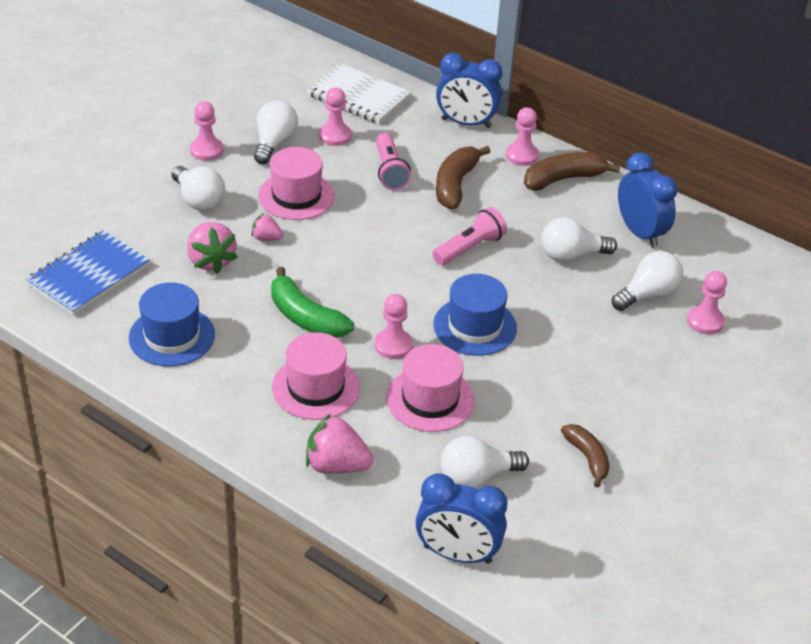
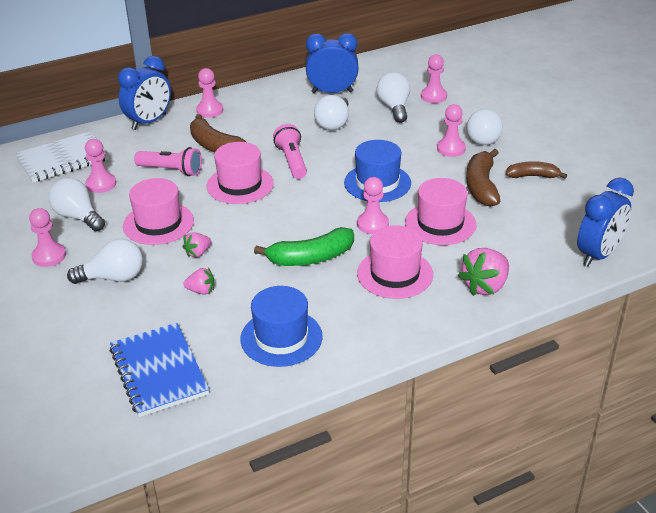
camera: 60 degrees left, 5 degrees down
(211, 261) = (201, 291): pink strawberry -> pink strawberry, size x0.56
(398, 226) = (240, 185): none -> pink hat
(476, 476) = (528, 225): white light bulb -> white light bulb (483, 138)
(563, 179) = (251, 102): brown banana -> brown banana (481, 186)
(593, 368) = (451, 149): none -> pink pawn

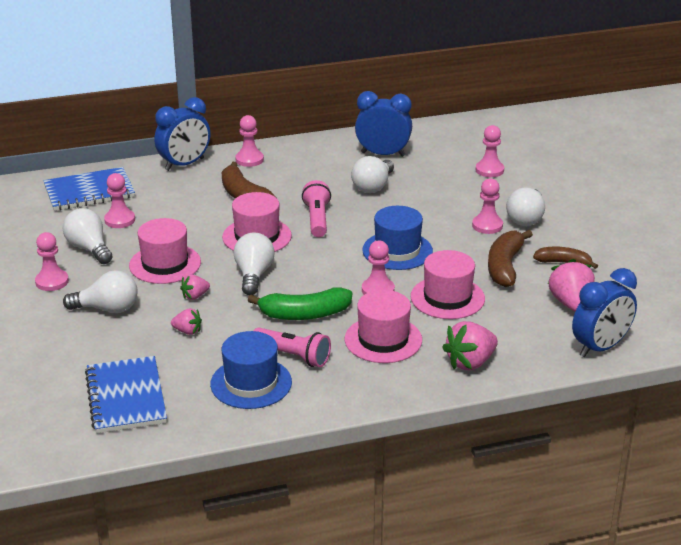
camera: 10 degrees right, 5 degrees down
(63, 159) = (89, 192): white notebook -> blue notebook
(171, 170) = (193, 215): pink flashlight -> pink flashlight (293, 356)
(394, 108) = (443, 177): white light bulb -> white light bulb (253, 275)
(554, 215) = (570, 303): none -> pink strawberry

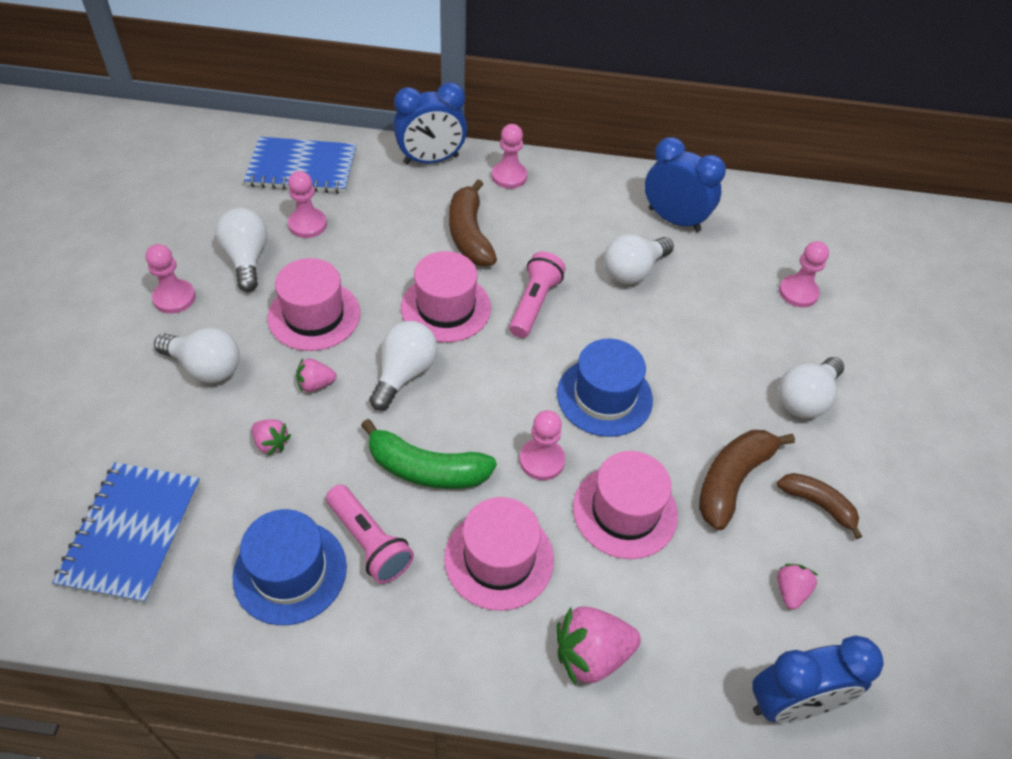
camera: 20 degrees right, 20 degrees up
(487, 225) = (746, 393): pink pawn -> none
(570, 303) = (790, 591): pink strawberry -> pink strawberry, size x0.56

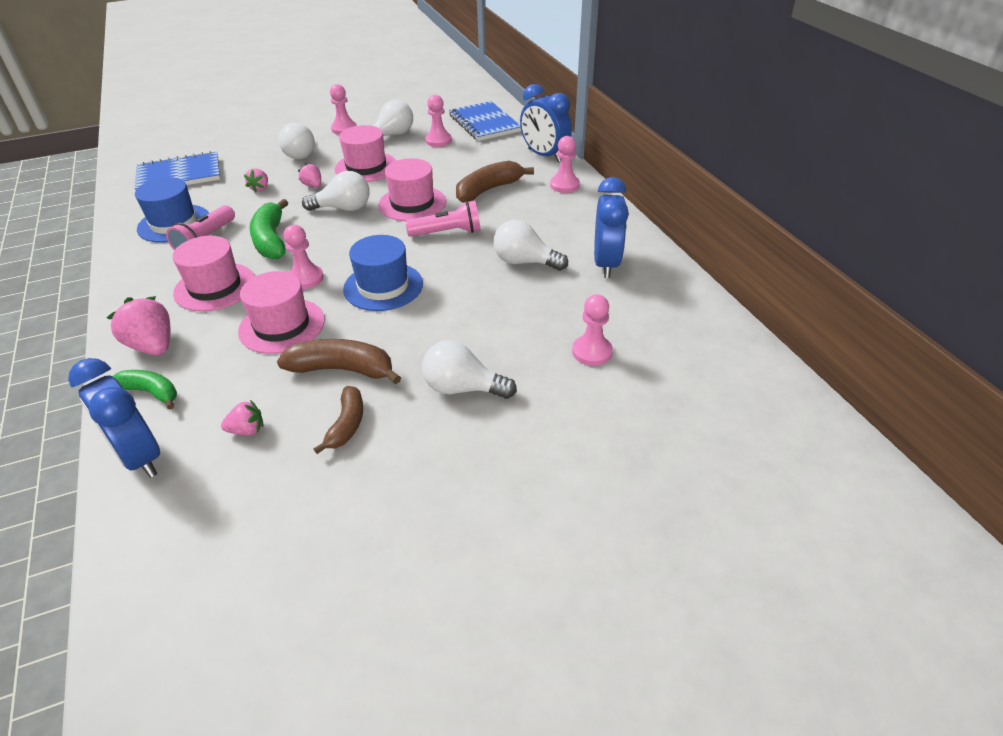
camera: 65 degrees right, 10 degrees down
(684, 672) = (151, 392): none -> green banana

